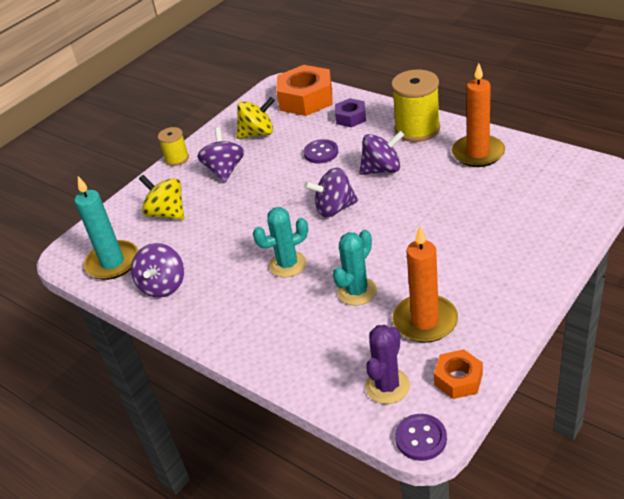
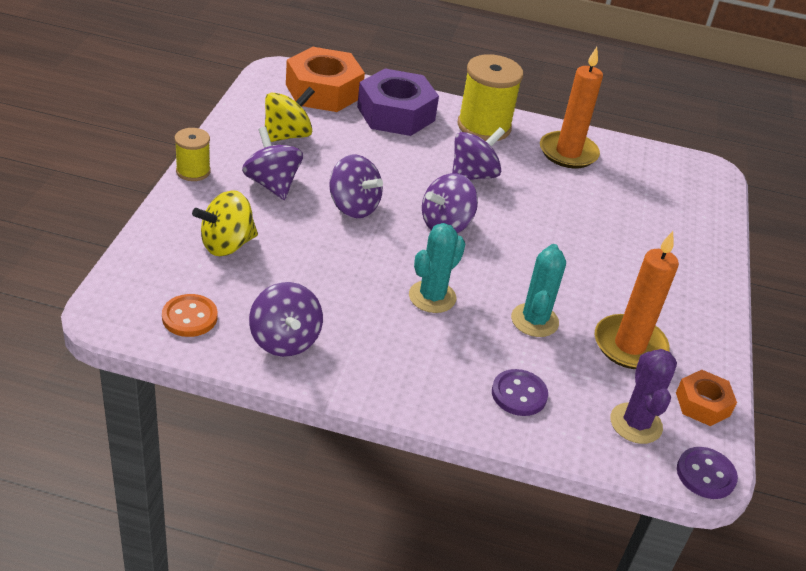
camera: 35 degrees left, 0 degrees up
(113, 263) = (189, 317): turquoise candle -> orange button
(167, 213) = (227, 245): yellow spinning top -> yellow spinning top turned 45 degrees counterclockwise
(272, 190) = (353, 207): none -> purple spinning top
(321, 153) = (386, 157): purple button -> purple button (519, 394)
(351, 118) = (396, 114): purple nut -> purple nut, size x1.86

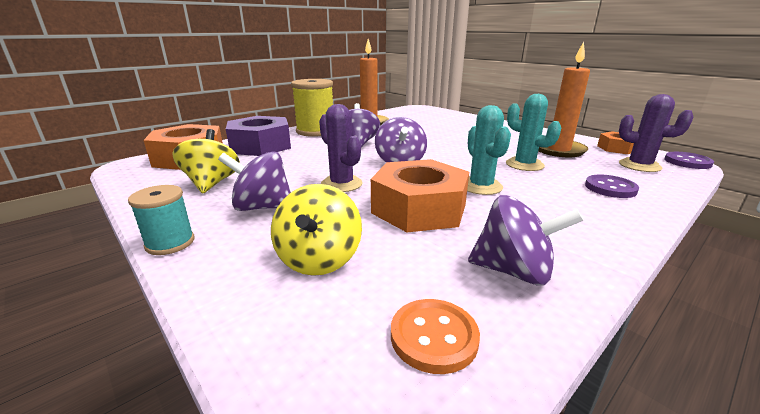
camera: 50 degrees left, 15 degrees down
(193, 171) = (170, 243): yellow spool -> turquoise spool
(345, 269) = (419, 208): none -> orange nut
(353, 207) = (341, 184): purple spinning top -> purple cactus

